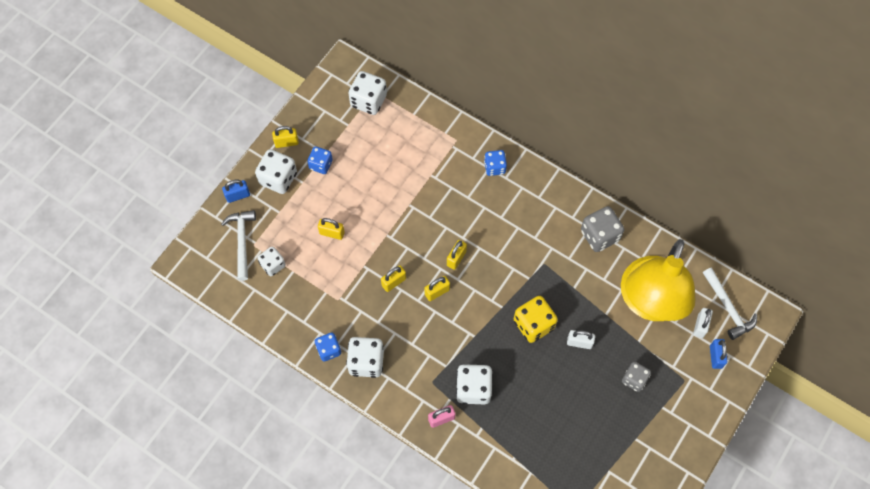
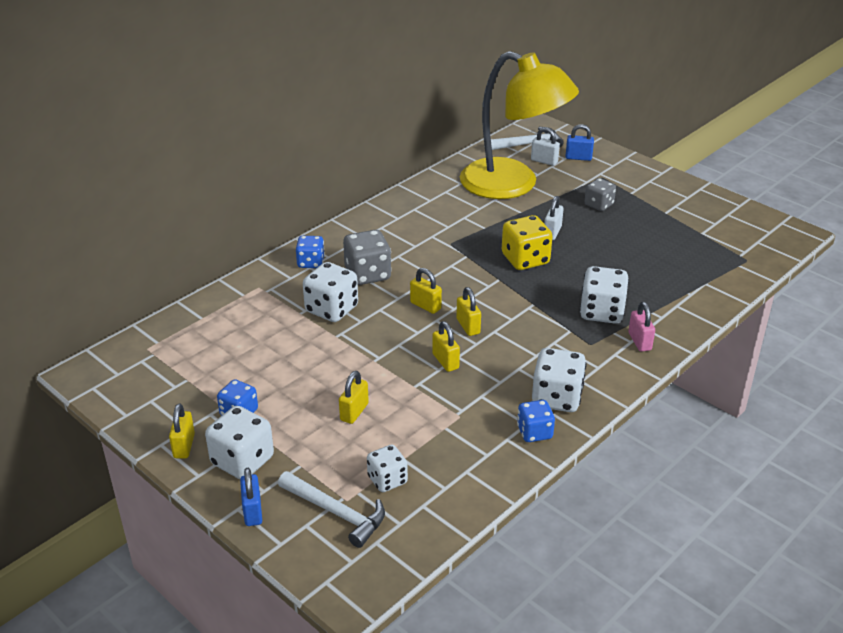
camera: 80 degrees left, 30 degrees down
(242, 241) = (336, 513): white hammer -> white hammer turned 150 degrees counterclockwise
(368, 101) = (158, 356): white dice -> white dice (331, 309)
(599, 235) = (426, 204): grey dice -> grey dice (367, 274)

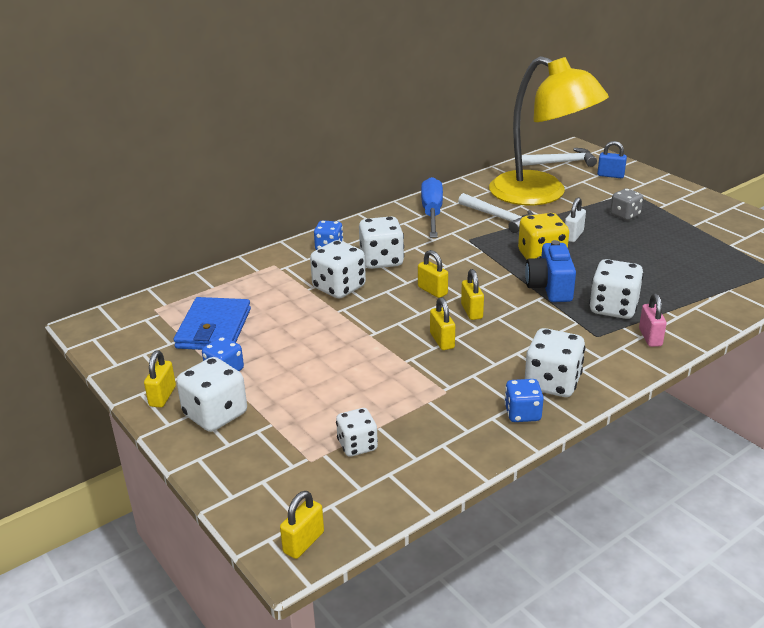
camera: 10 degrees right, 5 degrees down
(215, 366) = (214, 328): none -> blue wallet
(252, 511) = (212, 463): blue padlock -> none
(336, 513) = (296, 472): white hammer -> white hammer (499, 218)
(354, 412) = (338, 379): yellow padlock -> yellow padlock (303, 542)
(367, 274) = (381, 260): grey dice -> white dice
(407, 214) = (432, 213): none -> blue screwdriver
(538, 294) = (550, 288): none -> blue camera
(544, 161) = (575, 176): white padlock -> none

